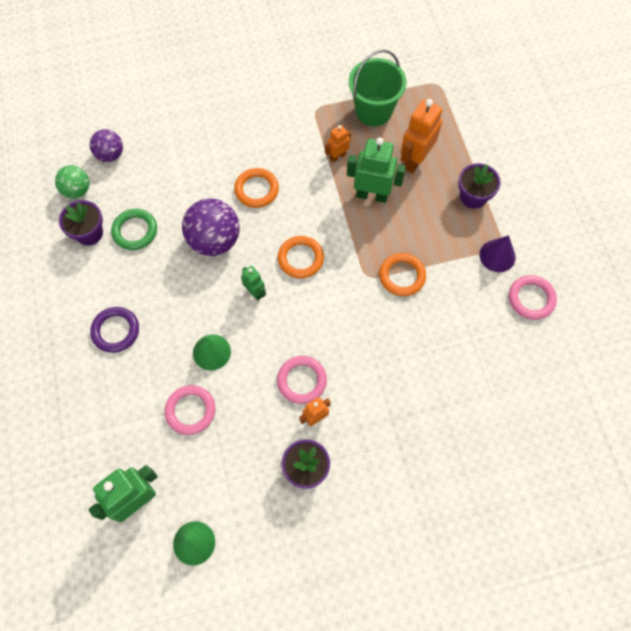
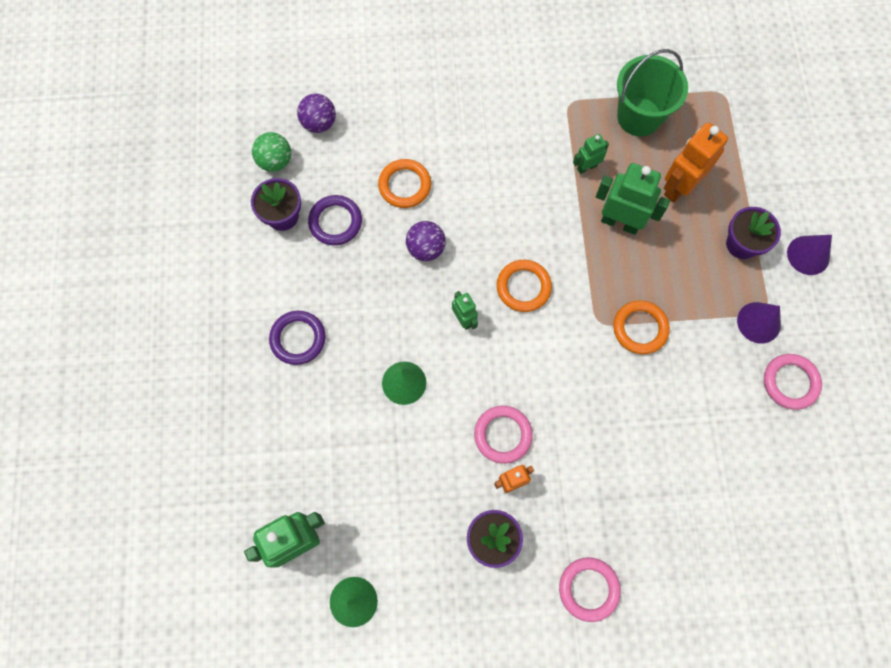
camera: 10 degrees right, 5 degrees up
(135, 231) = (335, 222): green ring -> purple ring
(190, 410) = (370, 448): pink ring -> pink ring (588, 589)
(214, 240) = (426, 248): purple ball -> purple ball, size x0.60
(256, 190) = (484, 194): orange ring -> orange ring (404, 185)
(337, 156) = (586, 167): orange robot -> green robot
(527, 197) = (808, 255): none -> purple cone

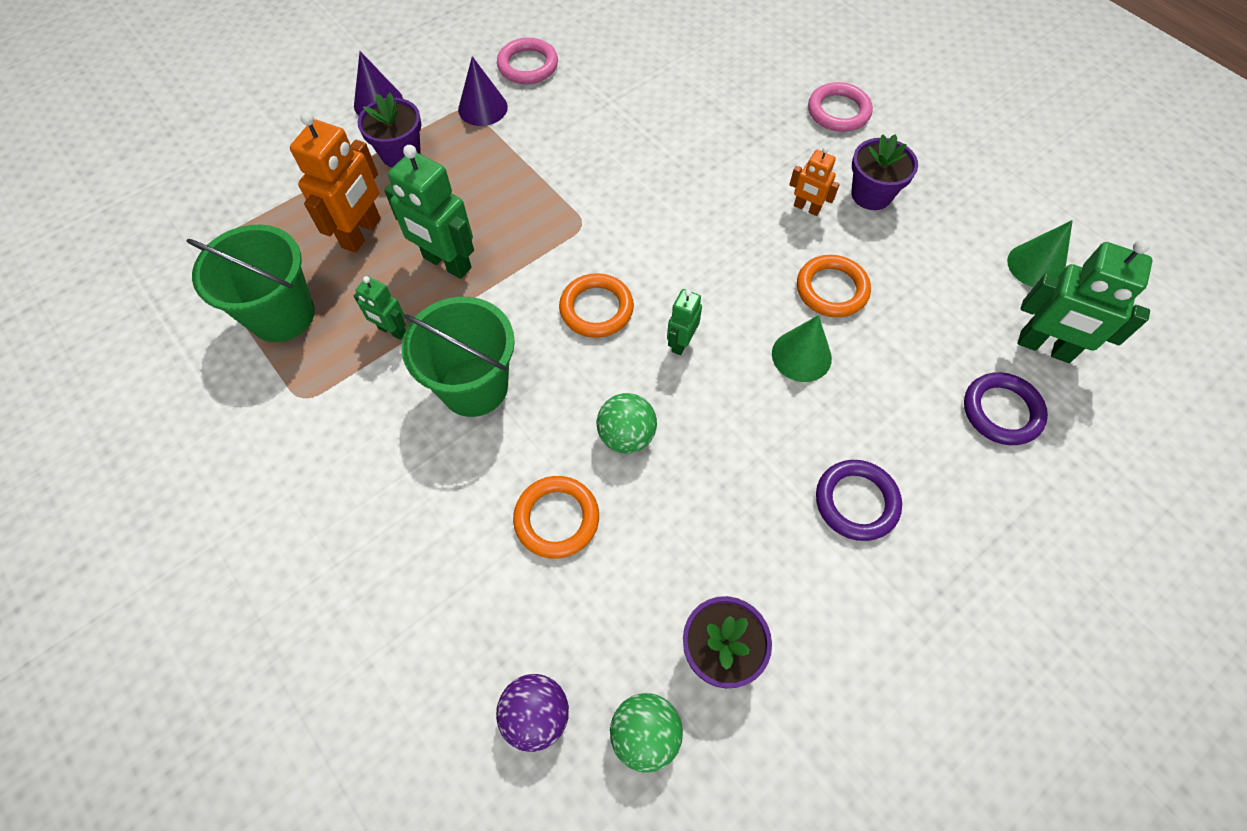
camera: 125 degrees left, 10 degrees down
(335, 222) = (673, 571): purple ring -> purple ring (1001, 411)
(426, 248) = (626, 436): purple ball -> green ball
(503, 435) = (770, 239): pink ring -> none
(515, 190) = (474, 387): none -> green bucket
(620, 222) = (447, 263): green robot -> green robot turned 45 degrees counterclockwise
(640, 328) = (562, 189): orange ring -> orange ring (831, 289)
(679, 187) = (362, 233): orange robot -> orange robot turned 75 degrees counterclockwise

